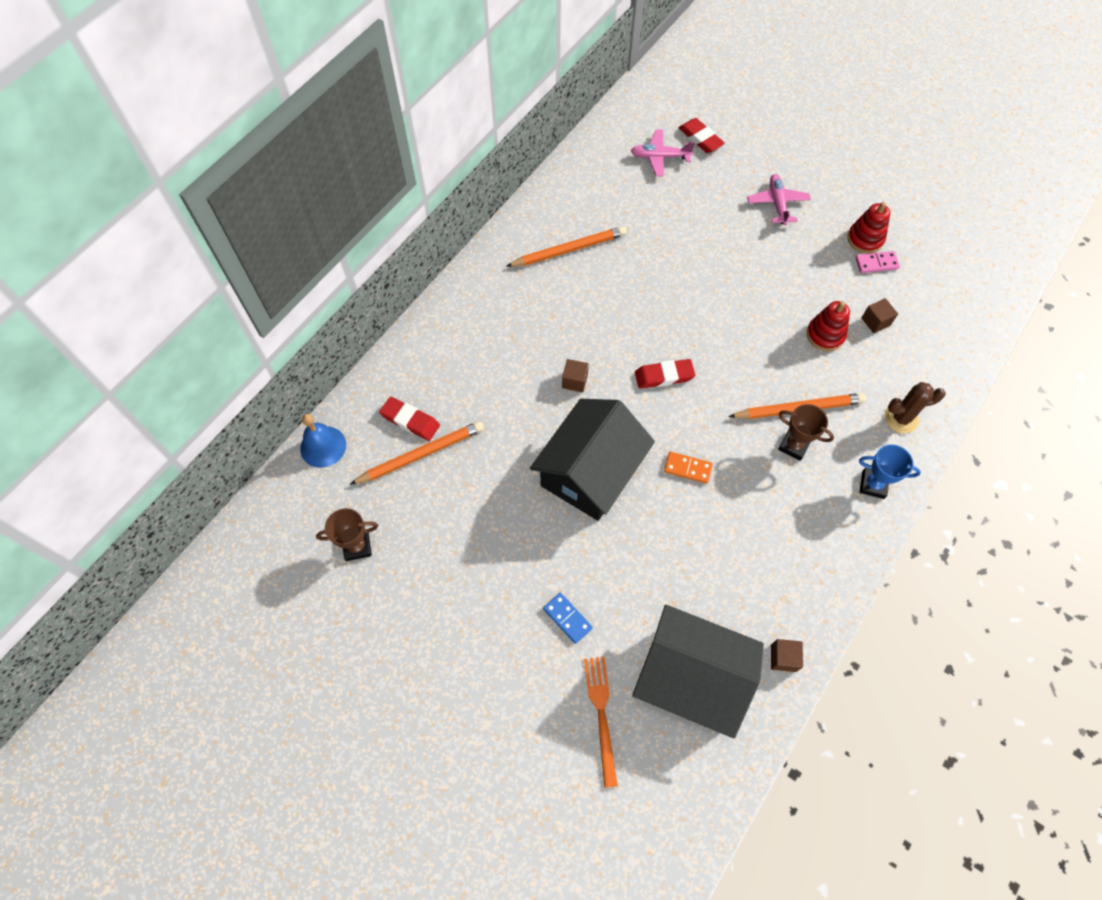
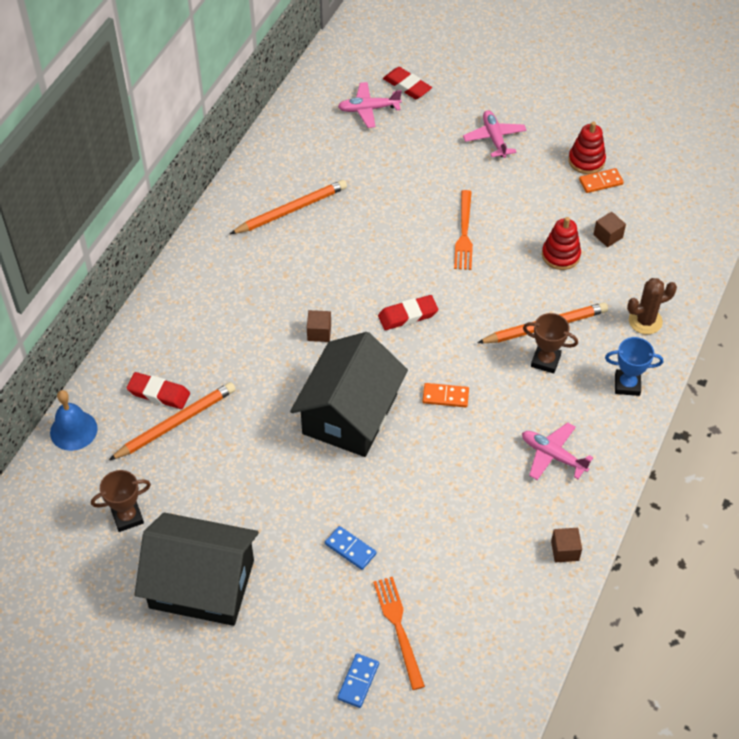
camera: 10 degrees left, 10 degrees down
(551, 767) = (358, 681): none -> blue domino
(691, 677) = (480, 582): black house -> black house (202, 584)
(732, 298) = (464, 233): none -> orange fork
(786, 550) = (553, 455): none -> pink plane
(876, 263) = (600, 182): pink domino -> orange domino

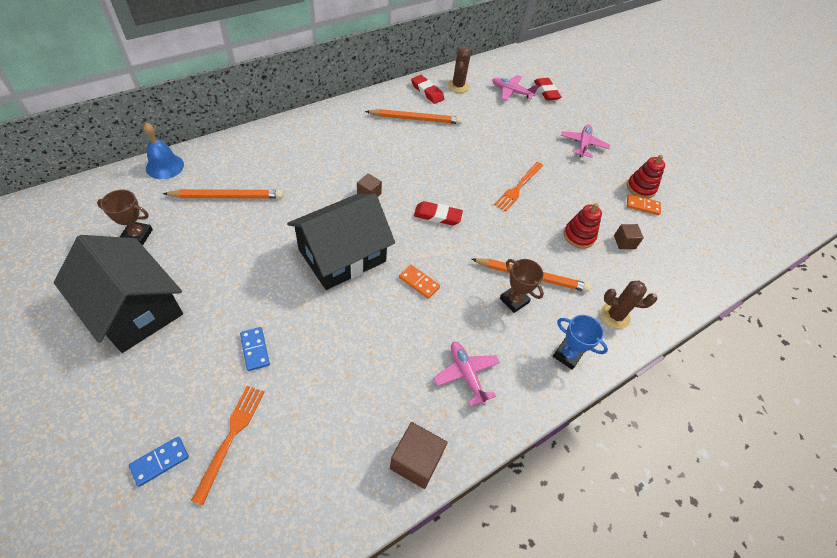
camera: 25 degrees right, 0 degrees up
(159, 393) = (235, 174): red eraser -> red eraser (427, 92)
(302, 136) = (458, 86): none -> brown cactus
(565, 550) = (416, 461): brown cube -> brown cube, size x1.62

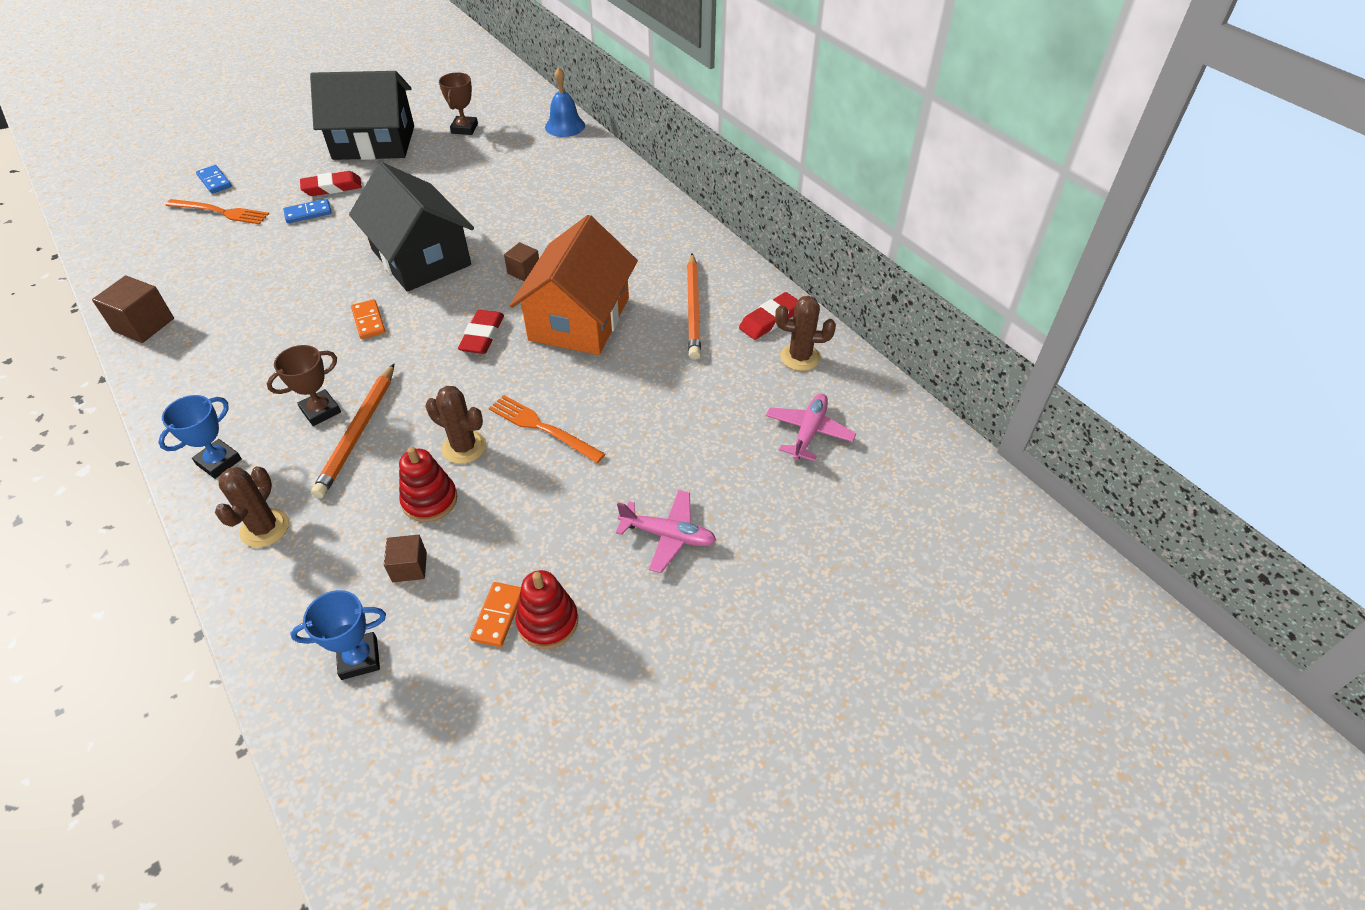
camera: 95 degrees right, 5 degrees down
(134, 308) = (374, 143): black house -> black house turned 45 degrees clockwise
(227, 196) = (518, 170): orange pencil -> none
(419, 282) = (369, 321): orange domino -> orange domino turned 60 degrees counterclockwise
(422, 168) = (579, 319): none -> orange house
(466, 374) = (226, 362): pink plane -> none
(537, 222) = (464, 447): none -> brown cactus
(546, 91) = (829, 489): red eraser -> red eraser (332, 187)
(681, 258) = (359, 658): none -> blue trophy

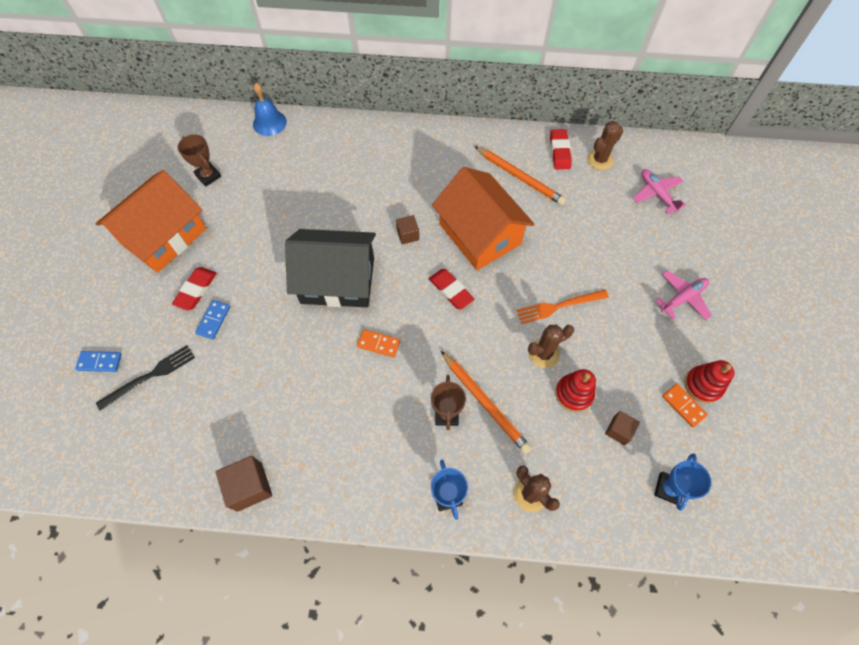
camera: 50 degrees left, 15 degrees up
(220, 212) = (150, 376): orange fork -> black fork
(374, 143) = (164, 236): black house -> orange house

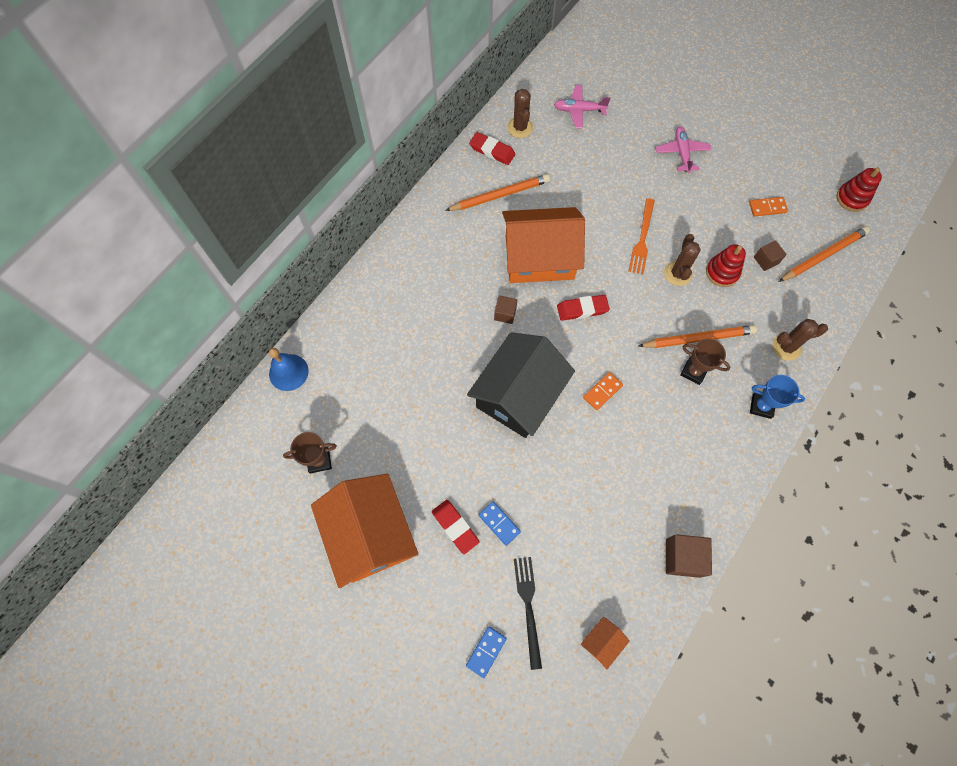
camera: 60 degrees left, 5 degrees up
(141, 450) = (602, 642): none -> orange house
(668, 489) = (823, 256): blue trophy -> orange pencil
(703, 385) = (758, 185): red stacking toy -> red stacking toy (852, 198)

